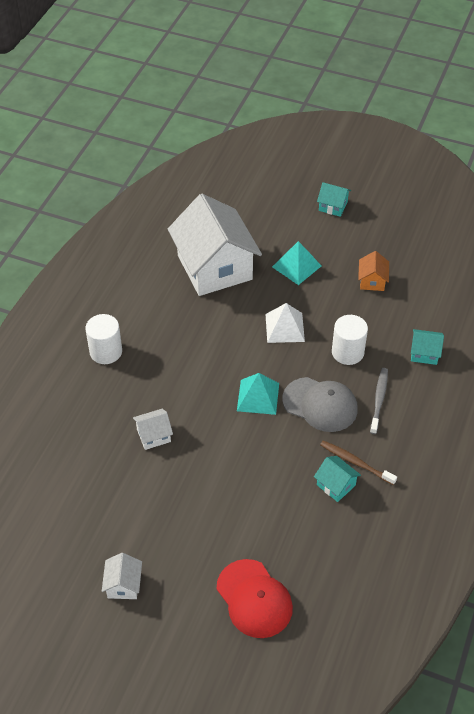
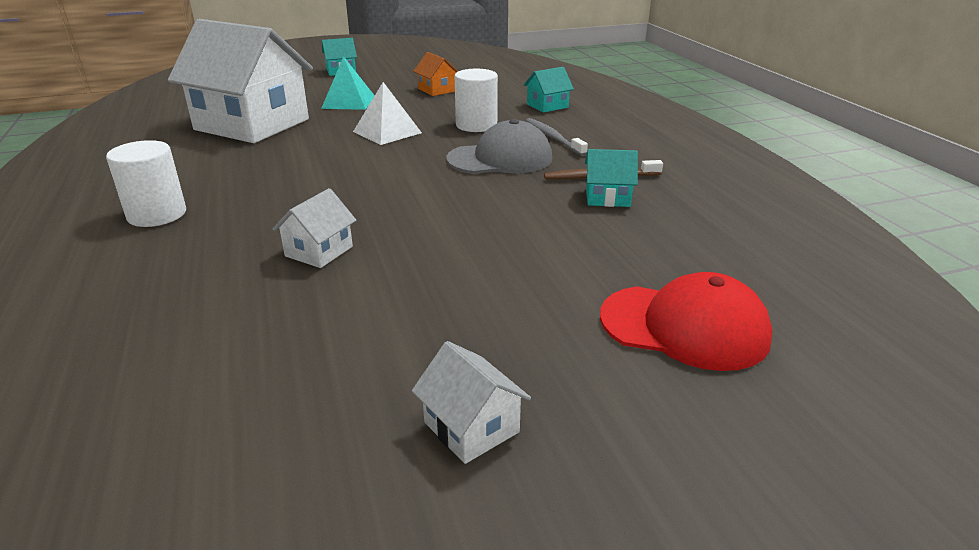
camera: 40 degrees left, 20 degrees down
(258, 396) = (422, 177): turquoise pyramid -> none

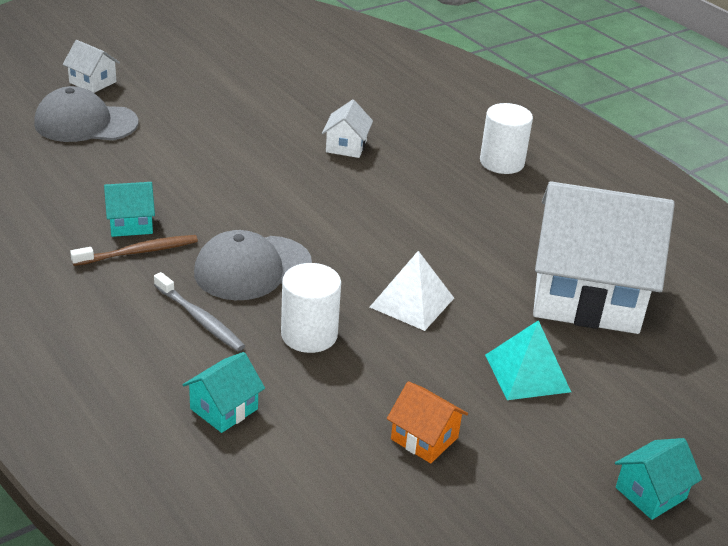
camera: 160 degrees right, 5 degrees up
(471, 427) = (198, 74): white house -> white house (93, 82)
(684, 327) = (86, 123): red cap -> grey cap

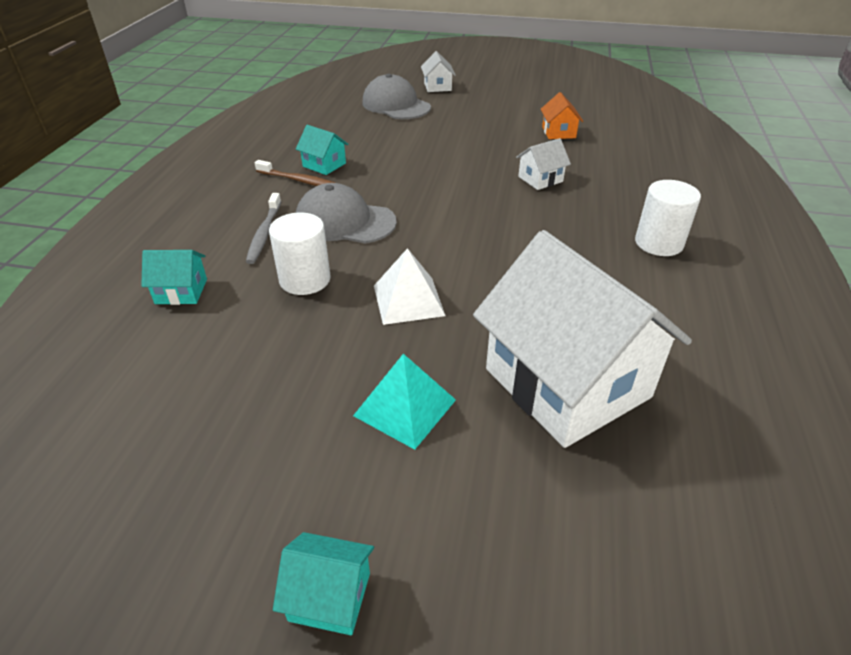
camera: 50 degrees right, 5 degrees up
(424, 438) = (248, 397): orange house -> orange house (558, 132)

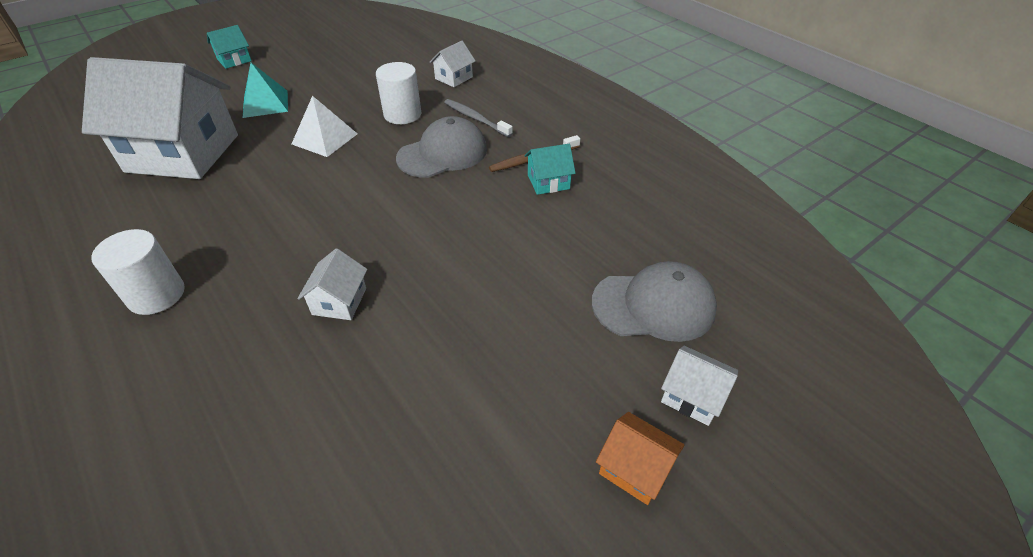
camera: 130 degrees right, 5 degrees up
(181, 291) = (454, 78): turquoise house -> white house
(558, 132) = (399, 416): orange house -> orange house (635, 468)

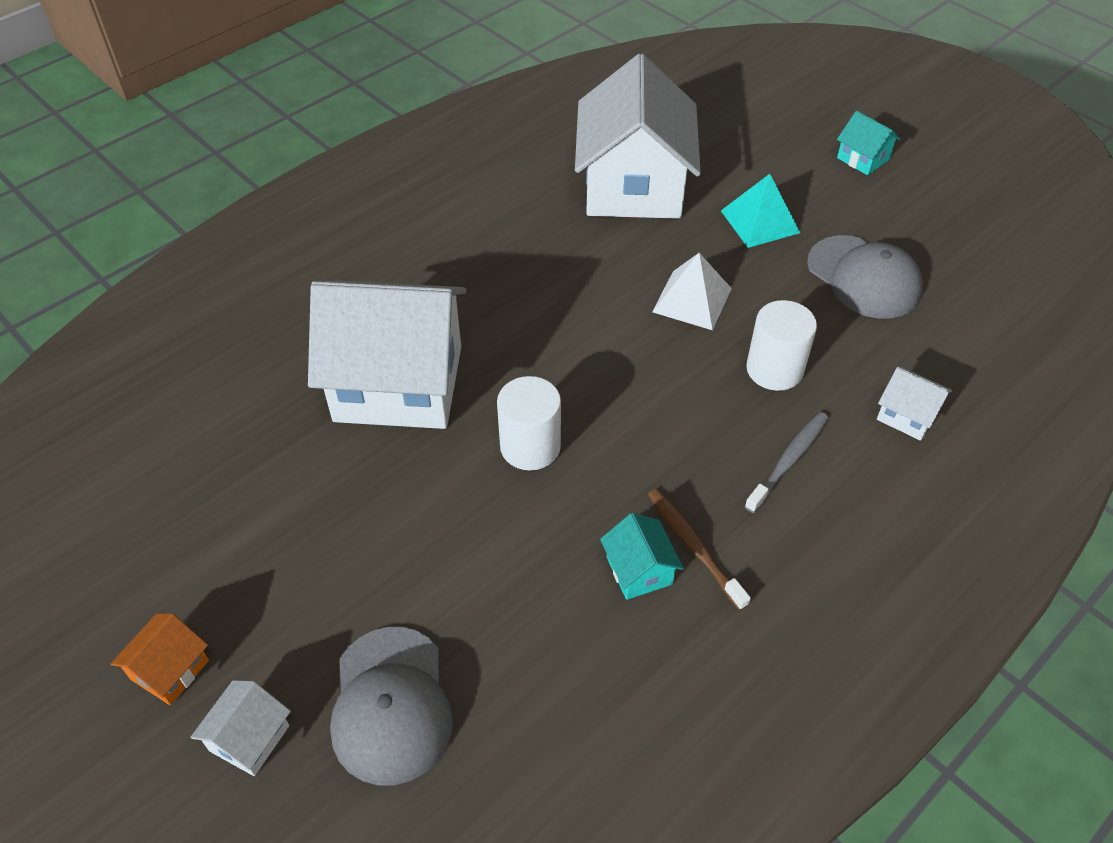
camera: 85 degrees right, 5 degrees up
(156, 295) = (407, 246): white cylinder -> white cylinder (530, 446)
(339, 301) = (398, 383): white house -> white house, size x2.45
(442, 154) = (684, 432): grey cap -> grey cap (864, 277)

